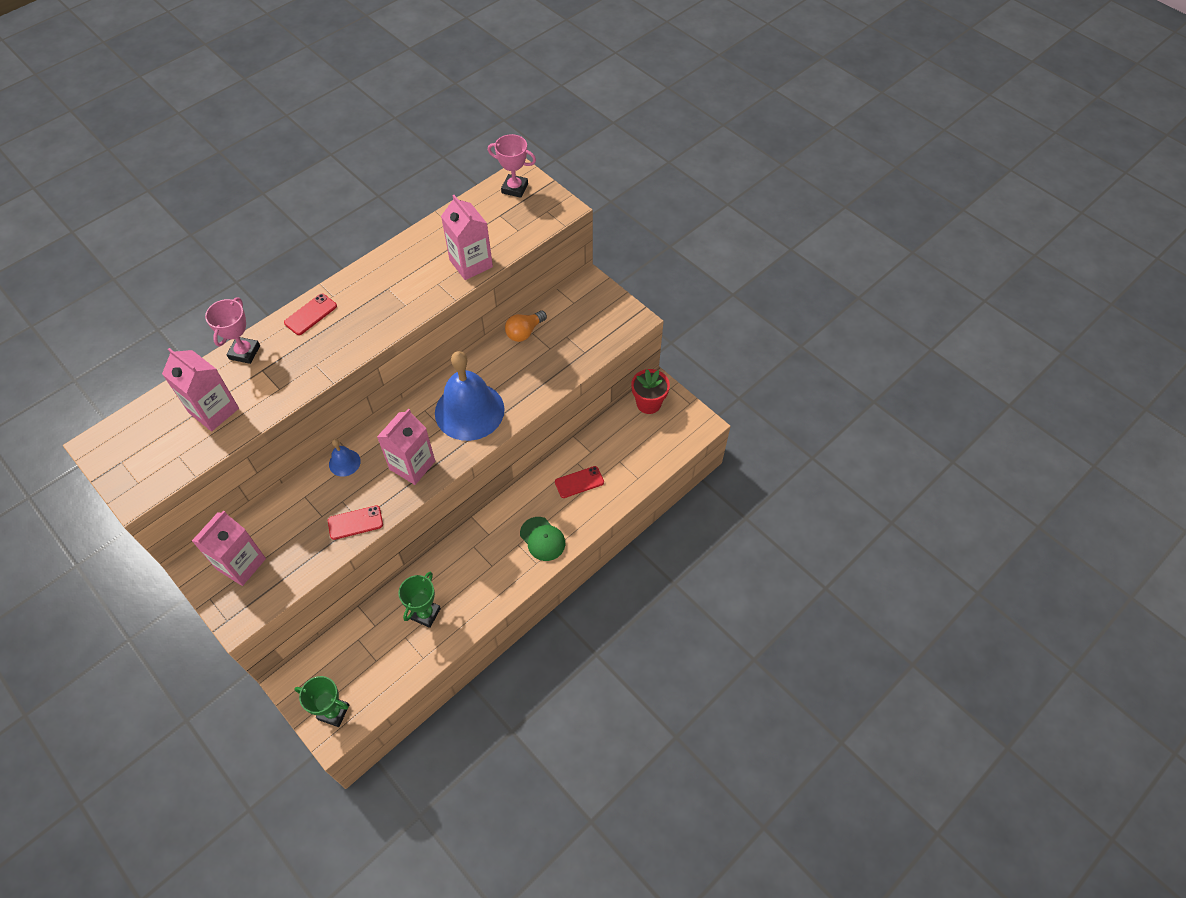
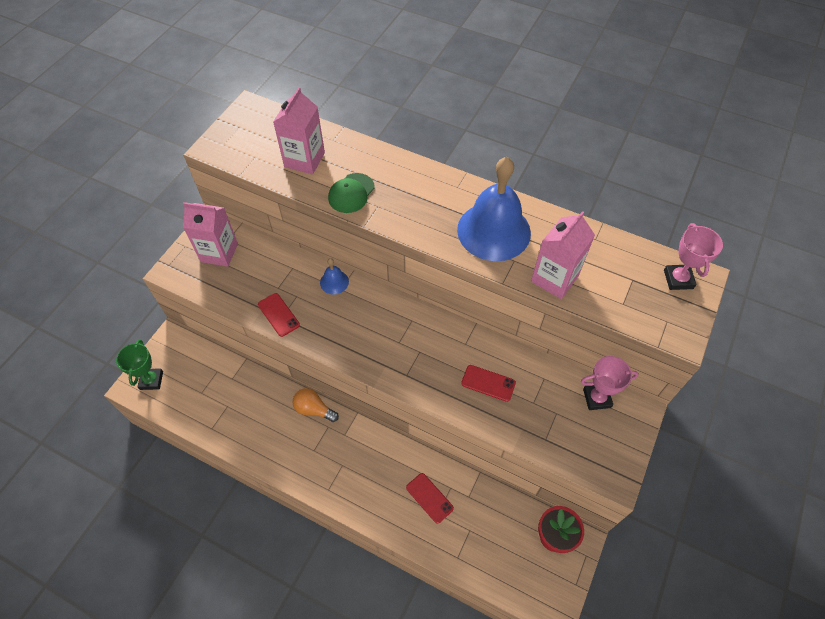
camera: 70 degrees right, 0 degrees up
(244, 352) = (369, 154): pink trophy -> pink trophy (597, 398)
(310, 314) = (429, 180): red phone -> red phone (488, 383)
(412, 465) = (350, 334): pink carton -> none
(425, 613) = (252, 413): green trophy -> none
(469, 411) = (426, 358): blue bell -> blue bell (493, 231)
(524, 332) = (541, 371): orange light bulb -> orange light bulb (314, 409)
(542, 539) = (355, 486): green cap -> green cap (351, 193)

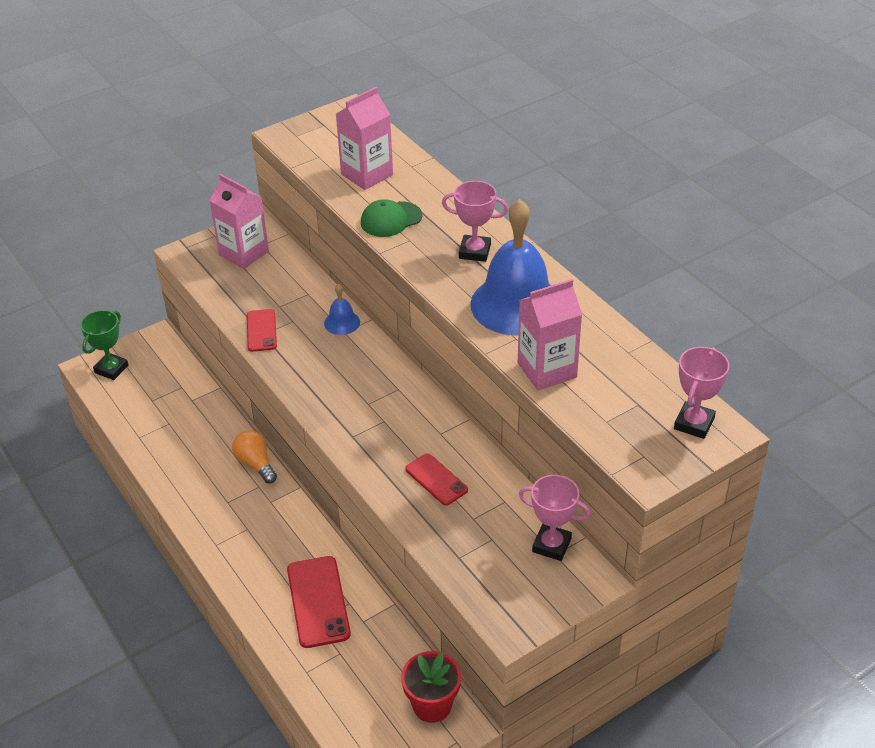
camera: 30 degrees right, 15 degrees down
(429, 498) = (318, 602): red phone -> red phone, size x1.61
(432, 197) = (474, 252): none -> pink trophy

